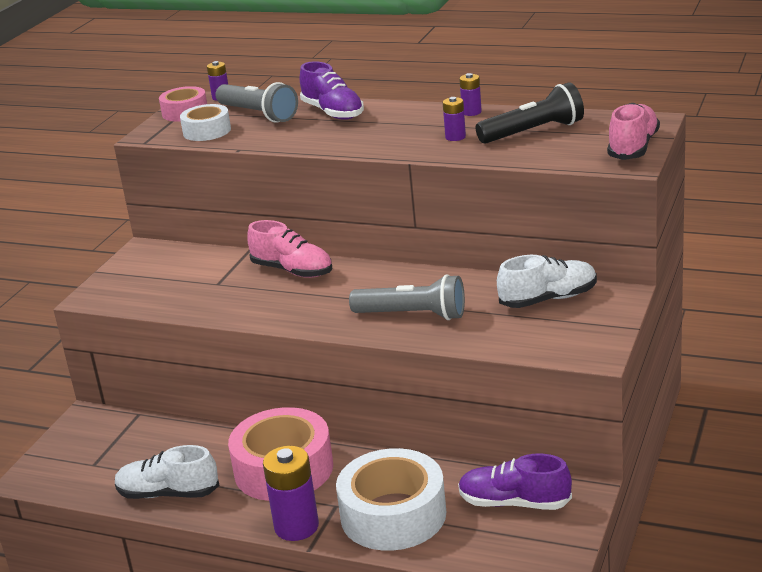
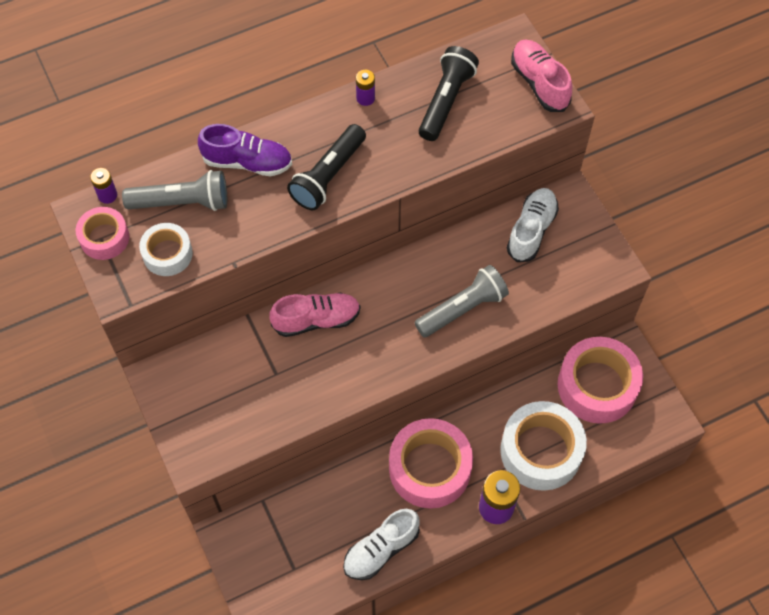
camera: 50 degrees left, 35 degrees up
(376, 136) = (328, 176): none -> black flashlight
(455, 137) = (394, 142): purple battery -> none
(514, 503) = (597, 386): purple shoe -> pink tape

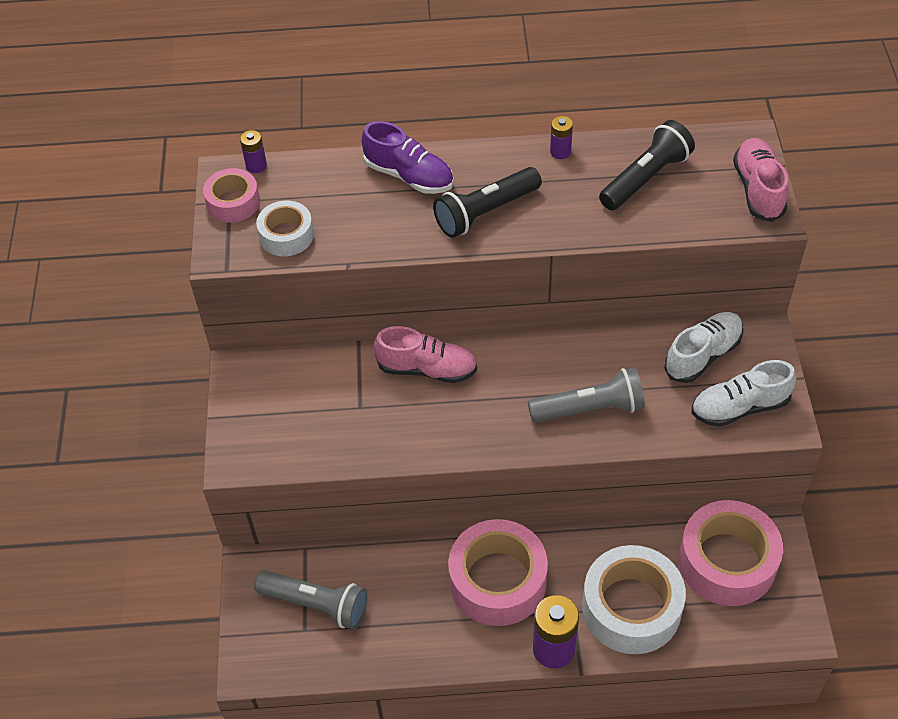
camera: 25 degrees right, 10 degrees down
(182, 202) = (325, 193): grey flashlight -> grey flashlight (316, 604)
(381, 549) = (406, 645): white shoe -> white shoe (739, 407)

